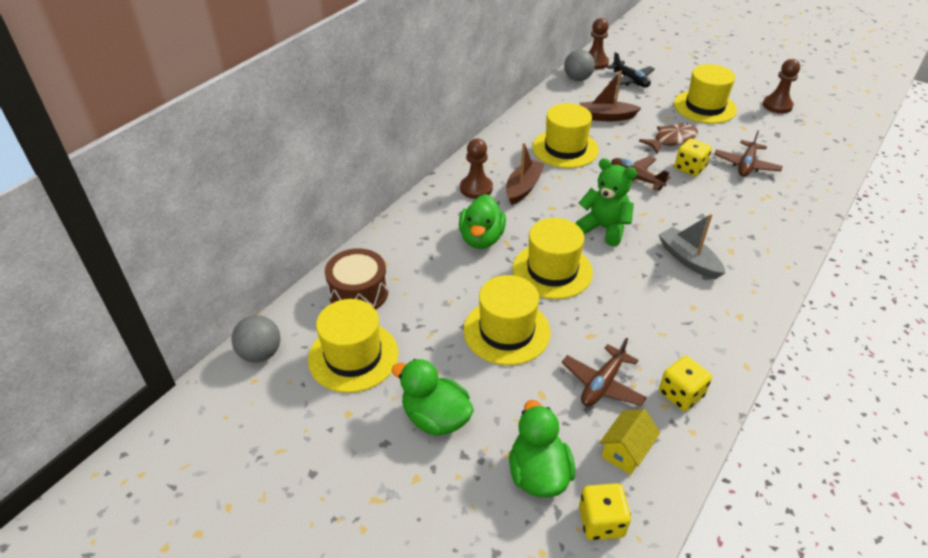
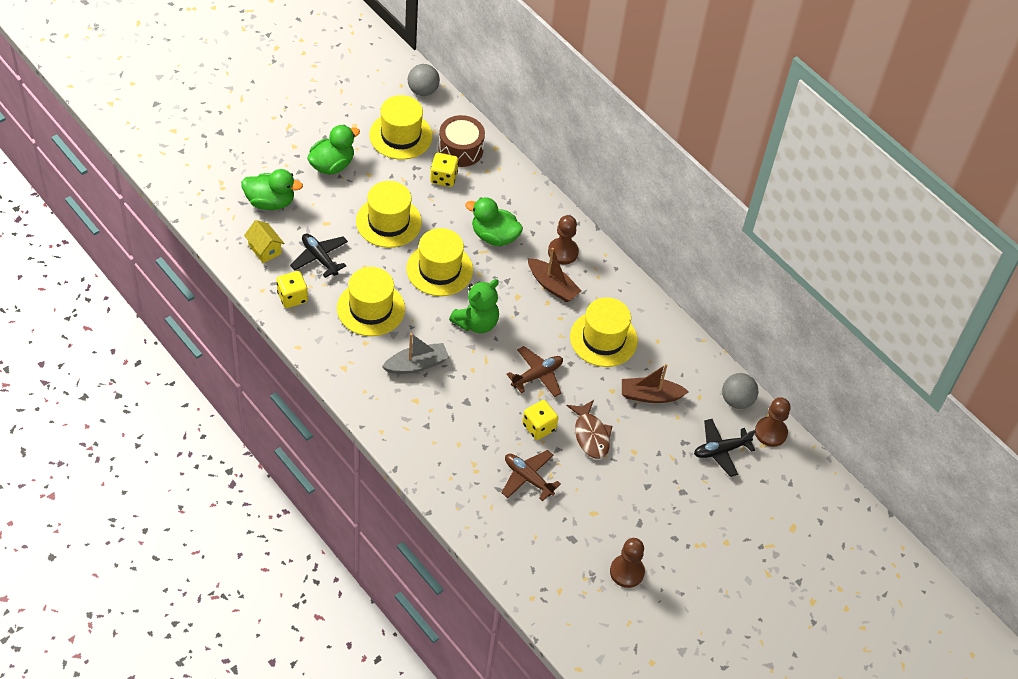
camera: 100 degrees right, 10 degrees up
(601, 522) = (227, 220): yellow dice -> yellow dice (443, 178)
(602, 384) = (320, 258): brown plane -> black plane
(606, 117) = (650, 395): brown boat -> brown boat turned 105 degrees counterclockwise
(704, 107) = (644, 497): yellow hat -> yellow hat (371, 308)

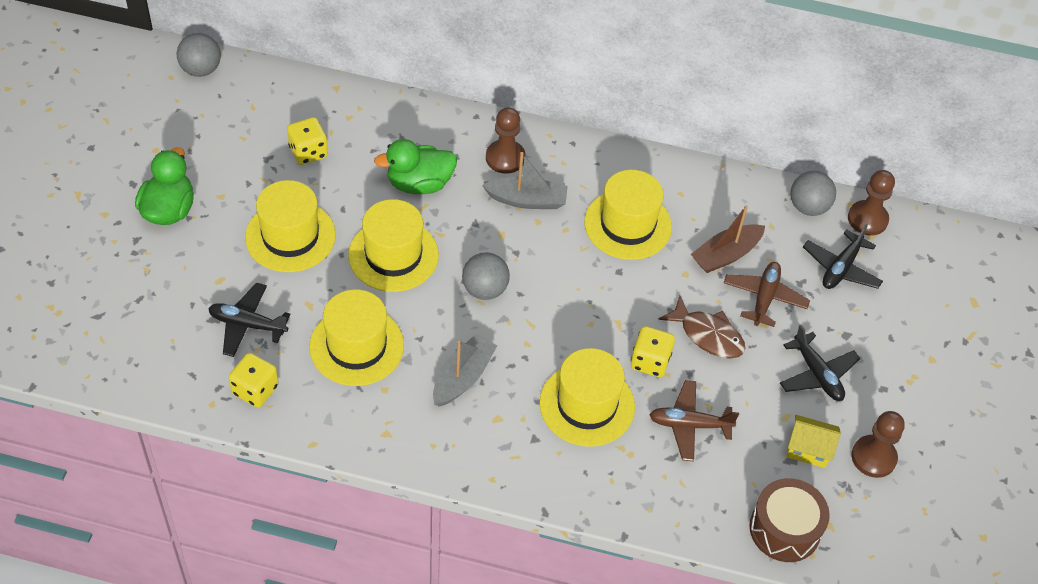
camera: 35 degrees left, 0 degrees up
(265, 249) = (173, 354): yellow house -> yellow house (808, 449)
(270, 202) = (132, 295): green duck -> none
(400, 135) = (219, 132): yellow hat -> yellow hat (587, 405)
(460, 149) = (299, 110): brown drum -> brown drum (784, 529)
(476, 323) = (485, 289): green teddy bear -> grey ball
(537, 375) = (598, 306): brown plane -> brown plane (764, 298)
(552, 286) = (527, 200): brown boat -> grey boat
(639, 502) = (817, 374): none -> black plane

